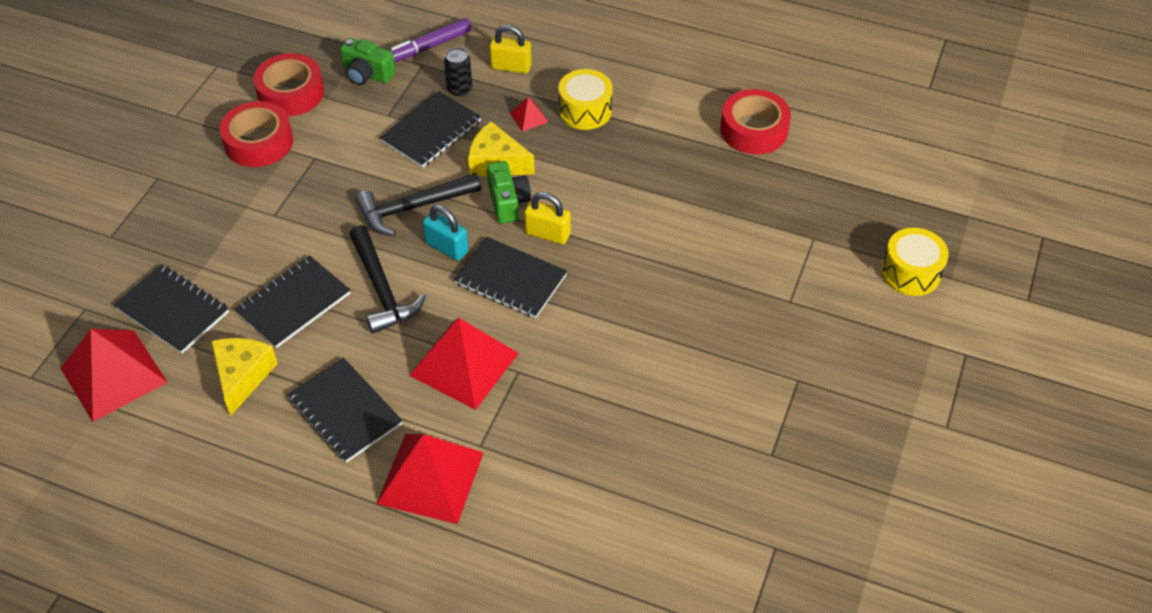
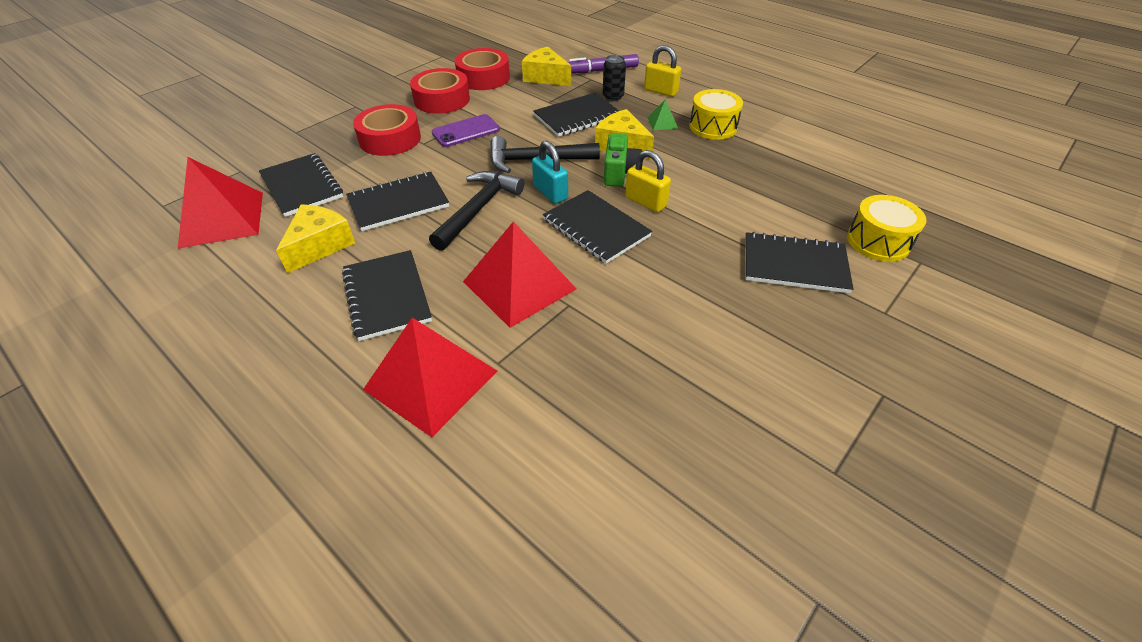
camera: 20 degrees right, 5 degrees down
(314, 185) = (466, 131): none -> purple phone
(367, 74) = (546, 77): green camera -> yellow cheese
(382, 289) = (478, 209): black hammer -> black hammer turned 150 degrees counterclockwise
(529, 117) = (662, 122): red pyramid -> green pyramid
(705, 271) = (794, 265): none -> black notebook
(753, 130) = (869, 167): red tape -> red tape (390, 139)
(910, 272) = (1038, 319): yellow drum -> yellow drum (878, 241)

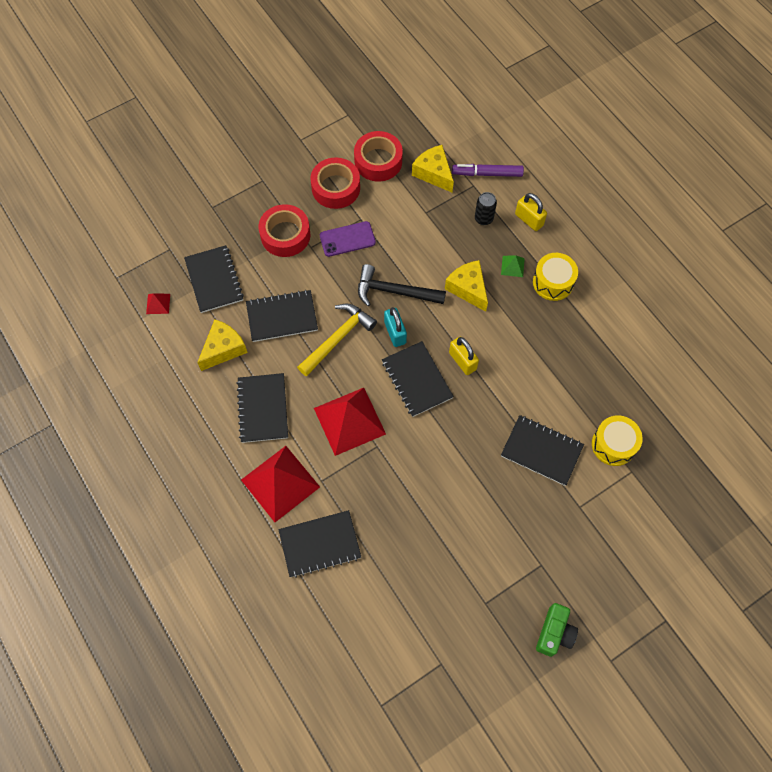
camera: 15 degrees right, 20 degrees up
(222, 219) = (158, 303): red pyramid -> red pyramid, size x0.43
(478, 209) = (338, 338): black hammer -> yellow hammer
(577, 117) = (444, 241): black notebook -> black notebook (320, 544)
(619, 173) = (454, 322): green camera -> green camera (554, 633)

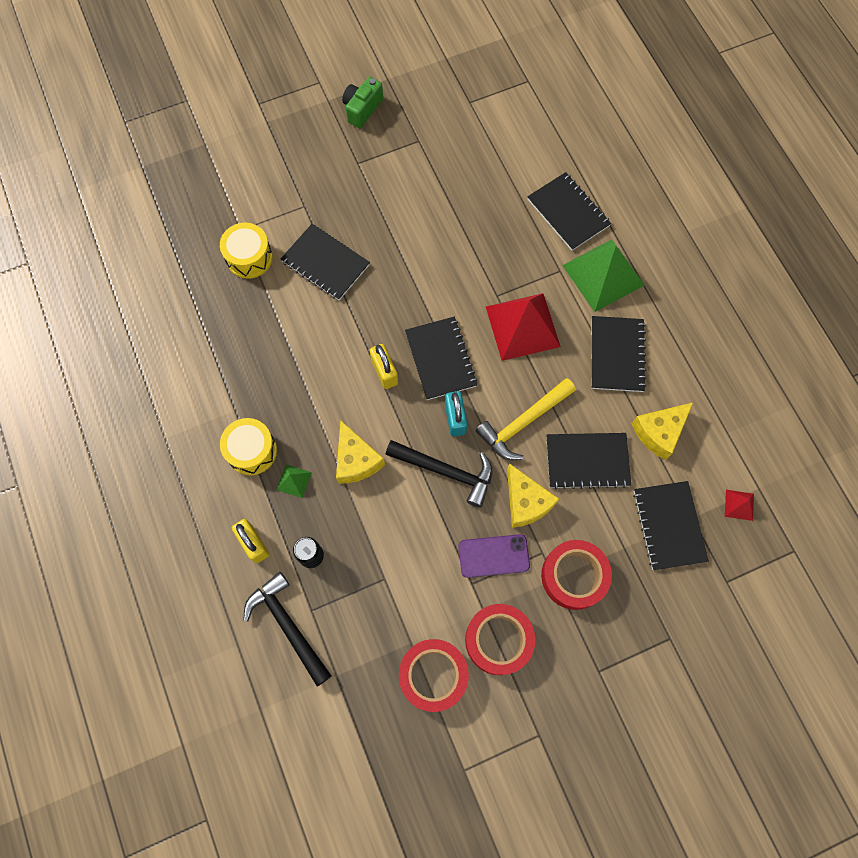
camera: 170 degrees left, 5 degrees up
(280, 483) = (603, 275): red pyramid -> green pyramid
(320, 544) = (568, 213): black notebook -> black notebook turned 60 degrees clockwise
(434, 173) = (360, 640): yellow cheese -> yellow cheese (526, 502)
(487, 174) = (288, 626): purple marker -> black hammer

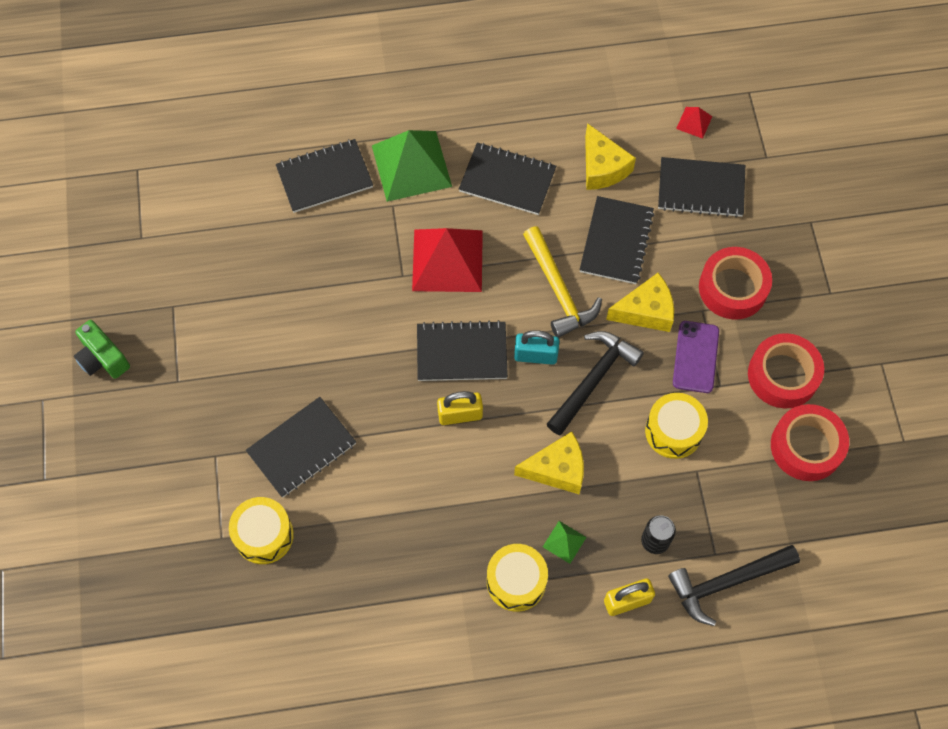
camera: 75 degrees left, 5 degrees down
(416, 551) = (673, 431): none -> yellow drum

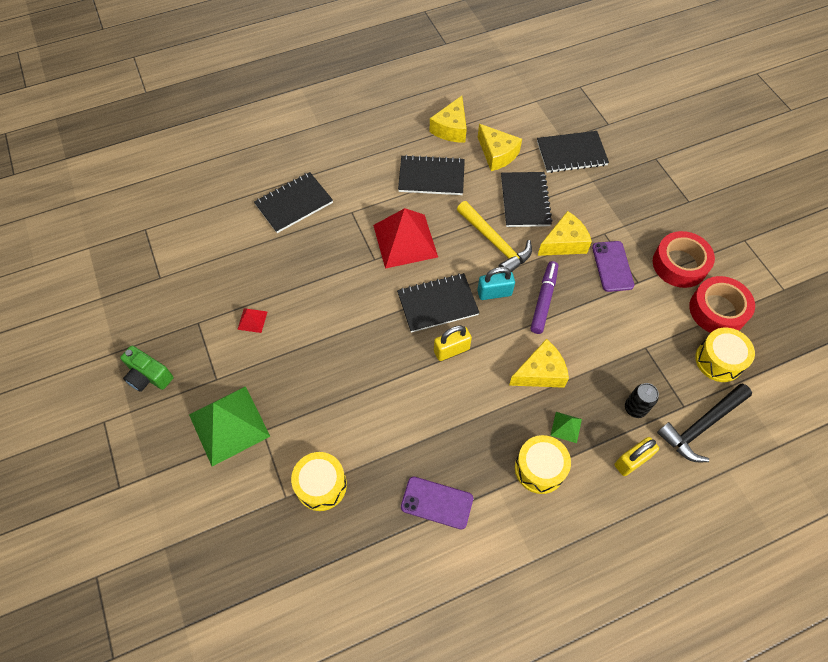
camera: 15 degrees left, 5 degrees down
(301, 448) = (333, 406): black notebook -> none
(387, 588) = (437, 502): none -> purple phone
(411, 165) = (357, 182): green pyramid -> green pyramid (229, 425)
(555, 116) = (451, 128): none -> yellow cheese
(593, 380) = (543, 300): black hammer -> purple marker
(673, 431) = (617, 323): yellow drum -> yellow drum (718, 360)
(694, 122) = (550, 112): red pyramid -> red pyramid (252, 320)
(733, 288) = (620, 213): red tape -> none

